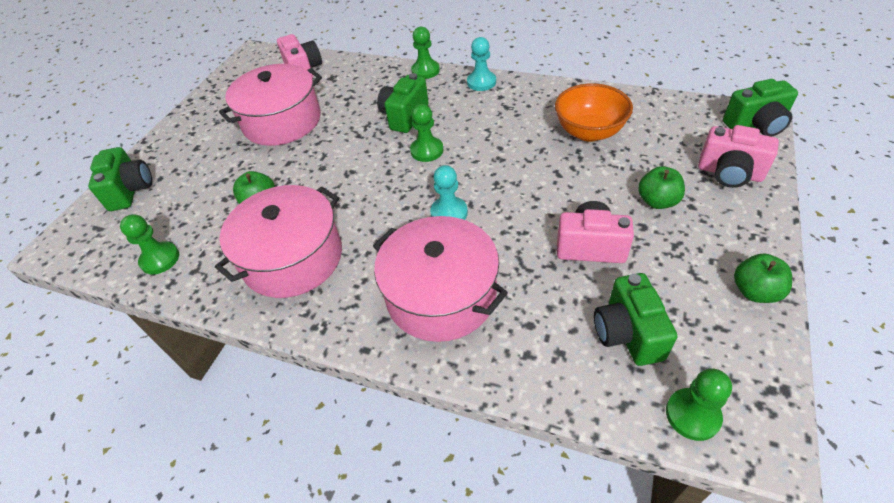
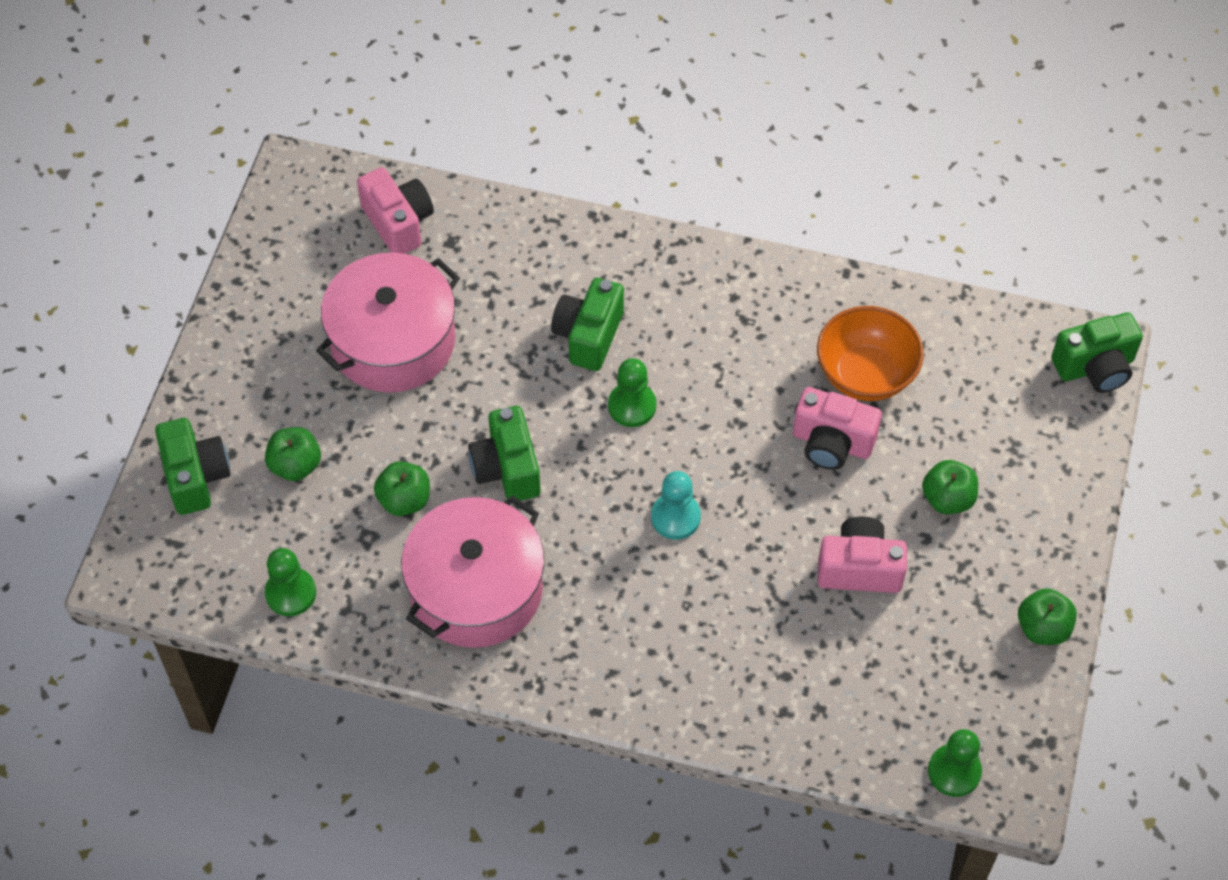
camera: 10 degrees left, 10 degrees up
(196, 184) = (295, 465): none -> green apple
(425, 71) = (608, 233): green pawn -> none
(441, 295) = (678, 639): pink pot -> none
(481, 82) = (702, 264): turquoise pawn -> none
(627, 333) = (895, 683): green camera -> green camera (507, 468)
(729, 173) = (1045, 453): pink camera -> pink camera (832, 443)

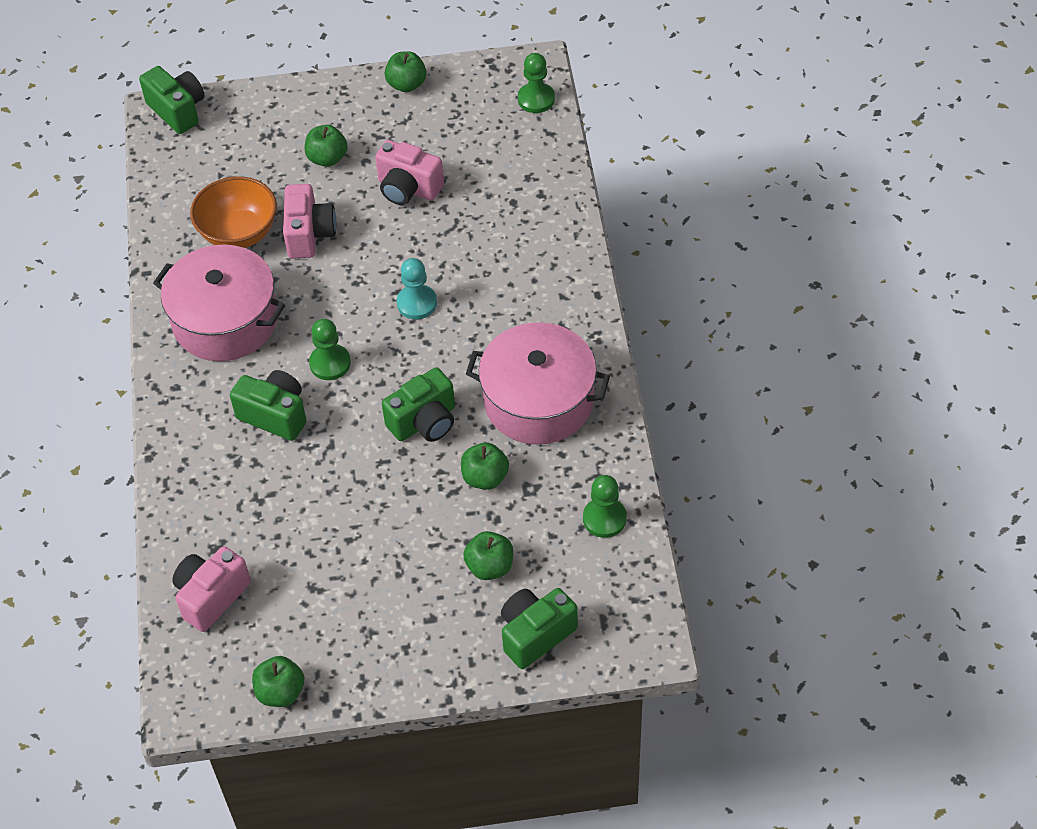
camera: 110 degrees left, 5 degrees down
(263, 248) = (280, 692): none -> green apple
(393, 341) = (338, 548): pink pot -> pink pot (225, 320)
(588, 335) = (275, 415): green camera -> green camera turned 150 degrees counterclockwise
(859, 568) = (408, 188): pink camera -> pink camera turned 45 degrees counterclockwise

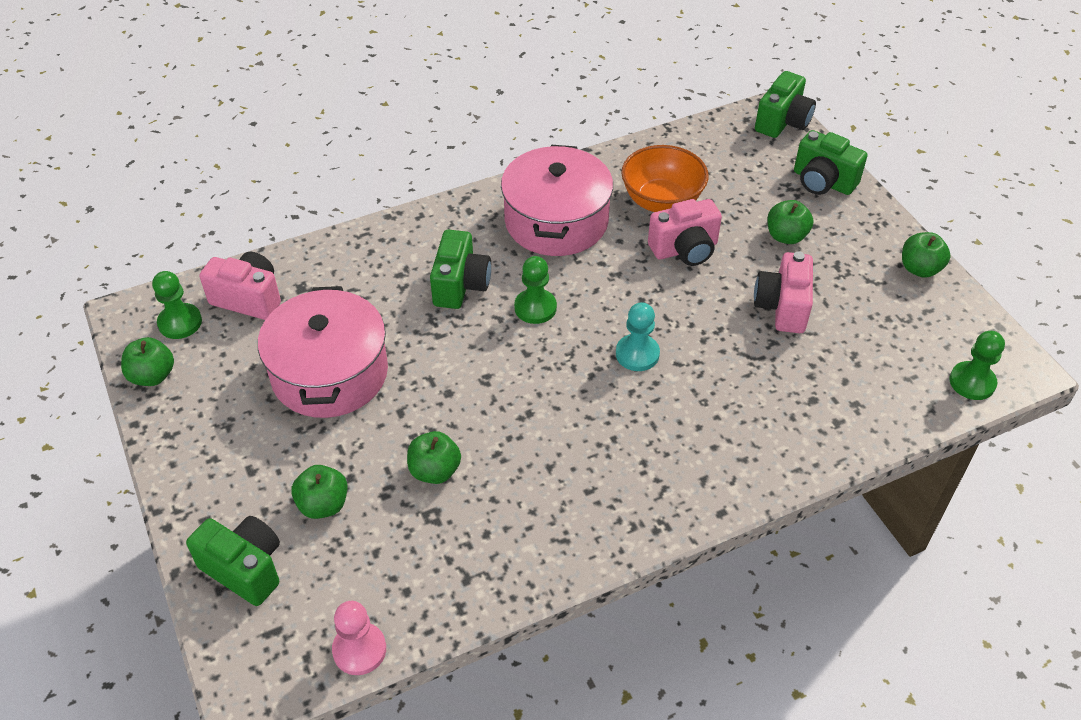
camera: 70 degrees right, 5 degrees down
(424, 422) = (489, 400): green camera -> green camera (823, 182)
(538, 401) = (550, 493): pink pot -> pink pot (330, 373)
(604, 518) = (410, 598): green pawn -> green pawn (180, 322)
(639, 561) = (359, 650): none -> pink pawn

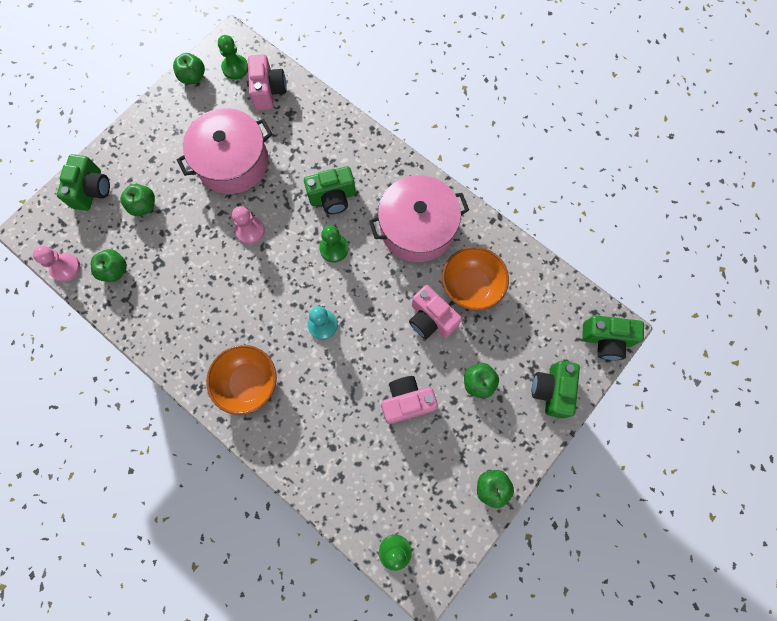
camera: 65 degrees right, 25 degrees up
(435, 471) = (187, 250): green apple -> green apple (115, 270)
(451, 387) = (250, 230): none -> pink pawn
(681, 462) = (248, 383): none -> orange bowl

